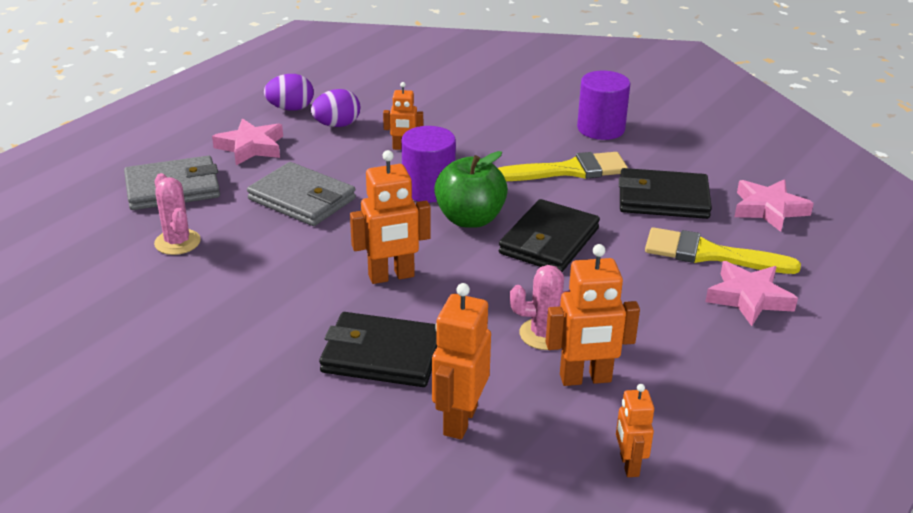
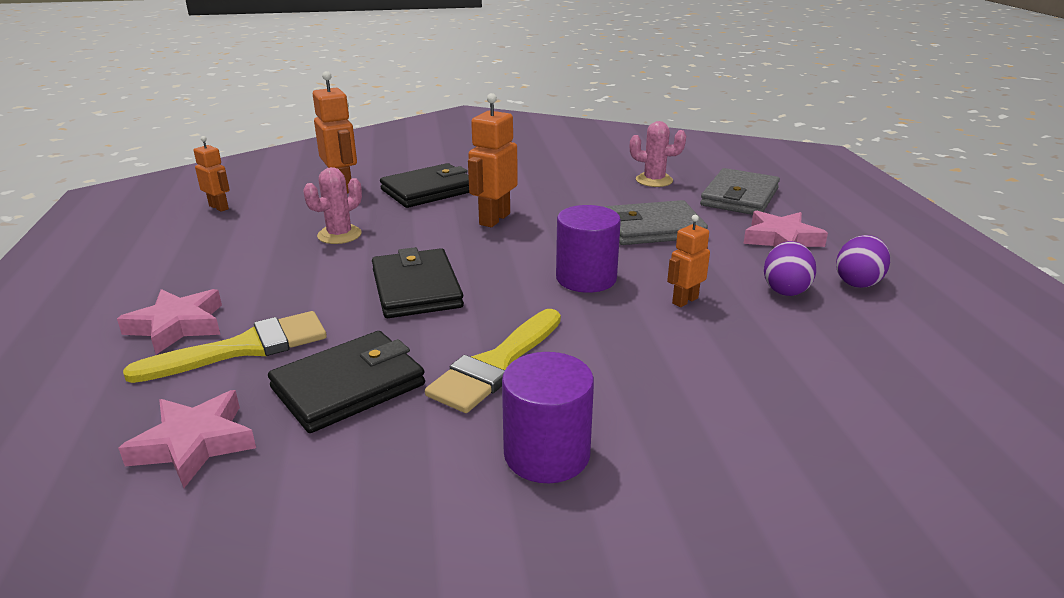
camera: 135 degrees right, 5 degrees down
(470, 219) = (508, 273): green apple -> none
(585, 379) = (283, 227): orange robot -> none

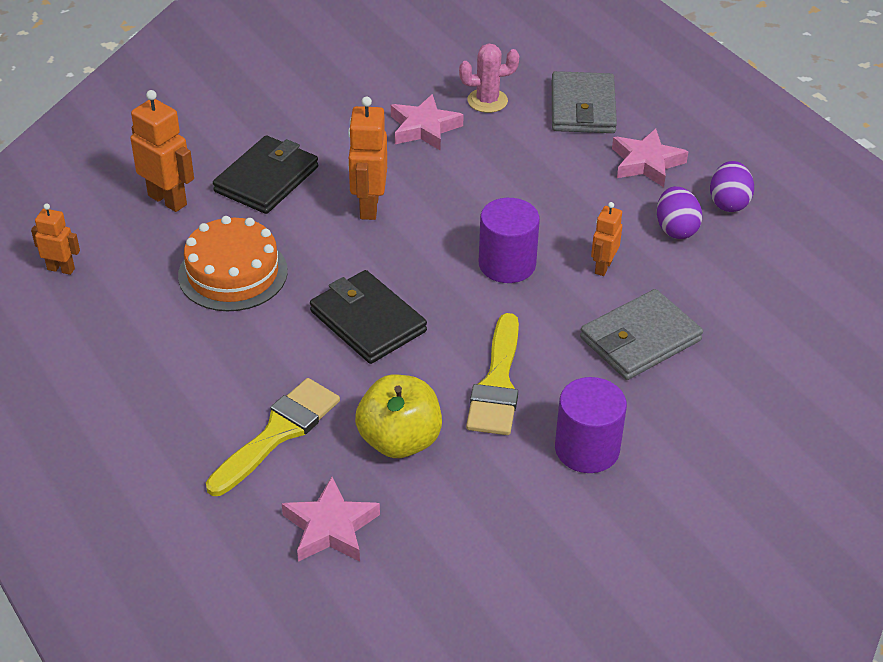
camera: 25 degrees left, 15 degrees up
(177, 326) = (193, 430): pink star -> pink star (424, 128)
(339, 235) = (233, 273): pink cactus -> orange cake
(348, 386) = (399, 441): black wallet -> yellow apple
(653, 228) = (527, 179): grey wallet -> grey wallet (640, 339)

